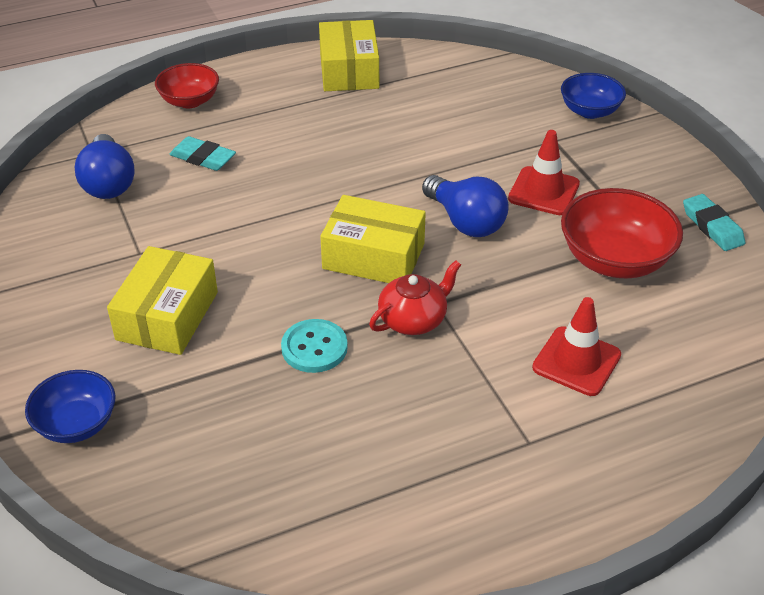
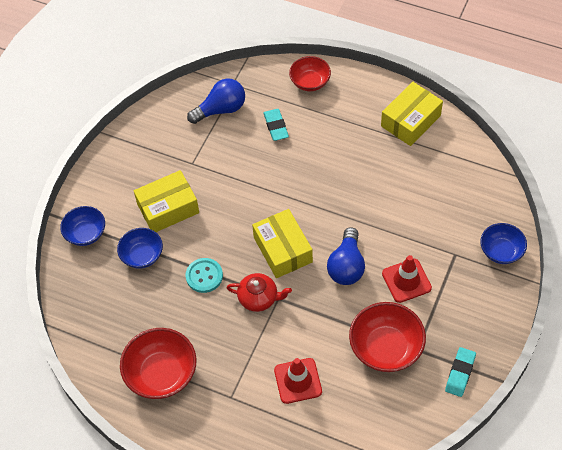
camera: 50 degrees right, 15 degrees up
(108, 183) = (221, 109): blue light bulb -> blue light bulb turned 150 degrees counterclockwise
(198, 388) = (142, 255): none -> blue bowl
(408, 493) = (161, 374): none -> red bowl

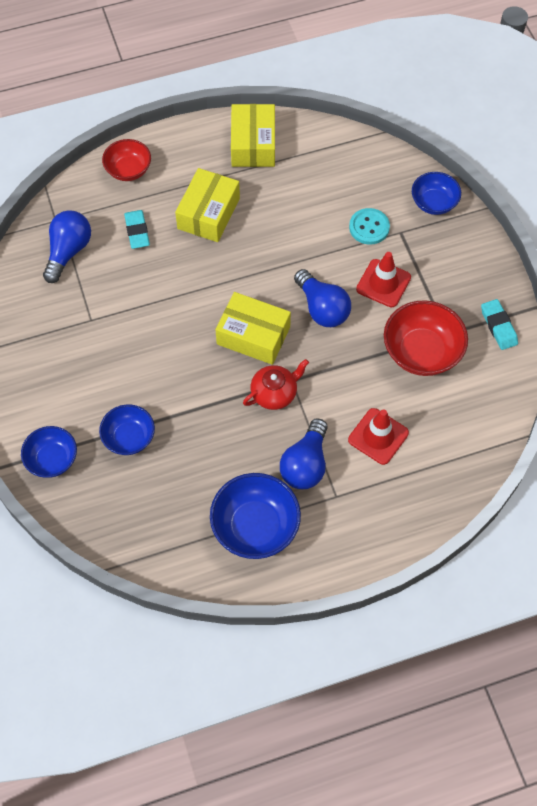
camera: 45 degrees left, 5 degrees up
(161, 374) = (255, 526): red bowl -> blue bowl
(168, 208) = (110, 377): yellow box -> yellow box (208, 213)
(204, 276) = (206, 411): turquoise button -> turquoise button (369, 227)
(232, 360) = (305, 464): none -> blue light bulb
(276, 126) = (137, 231): turquoise eraser -> turquoise eraser turned 45 degrees clockwise

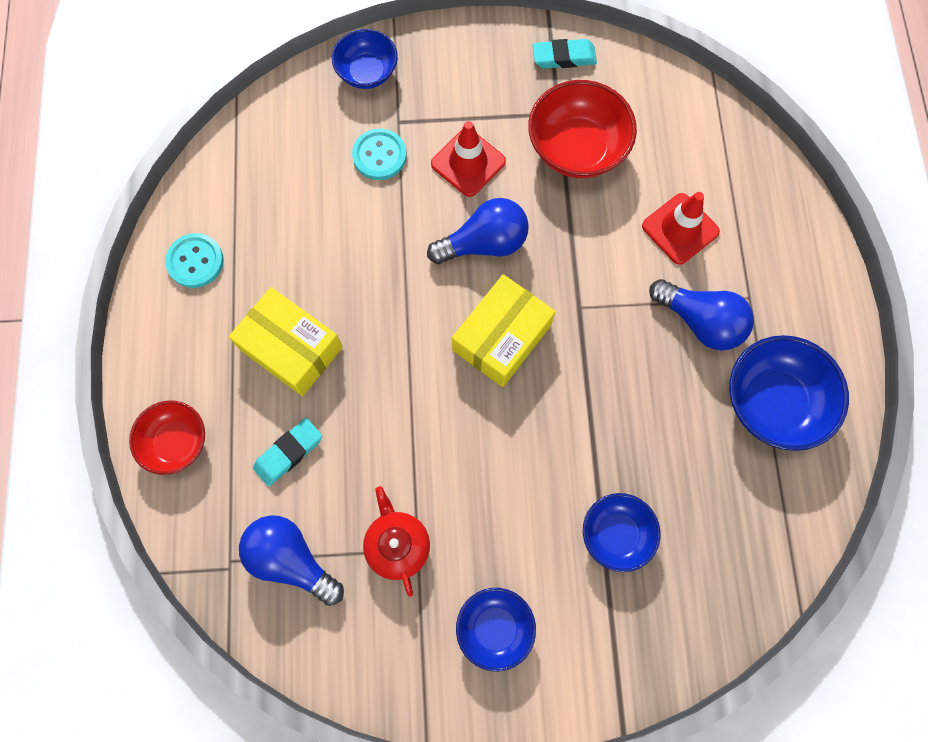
camera: 75 degrees left, 10 degrees up
(52, 459) = (626, 648): blue bowl -> blue bowl (494, 628)
(137, 231) = (289, 453): turquoise eraser -> turquoise eraser turned 45 degrees counterclockwise
(253, 144) = (195, 261): yellow box -> turquoise button
(274, 393) = (593, 332): red teapot -> red teapot (397, 545)

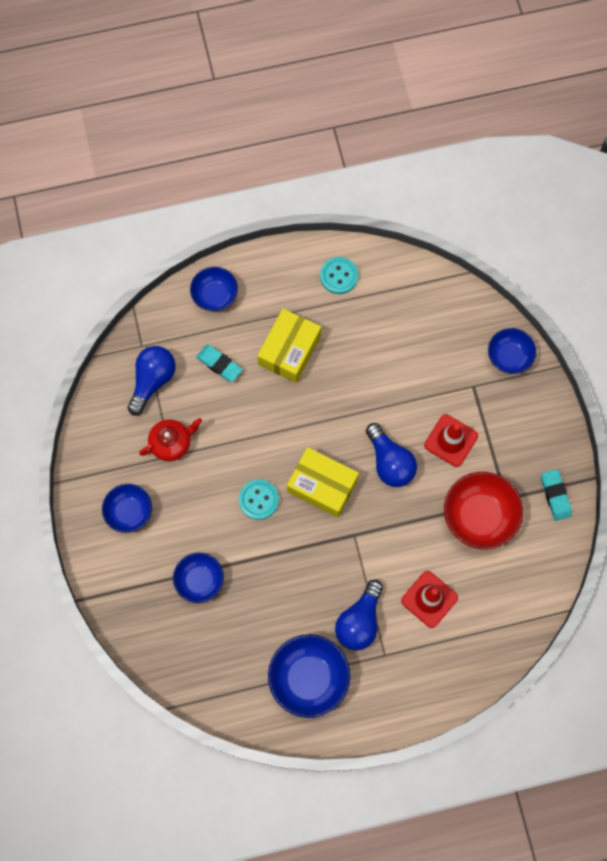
camera: 80 degrees right, 0 degrees up
(176, 442) = (215, 295): red bowl -> blue bowl
(379, 155) = (443, 378): turquoise button -> turquoise button (258, 500)

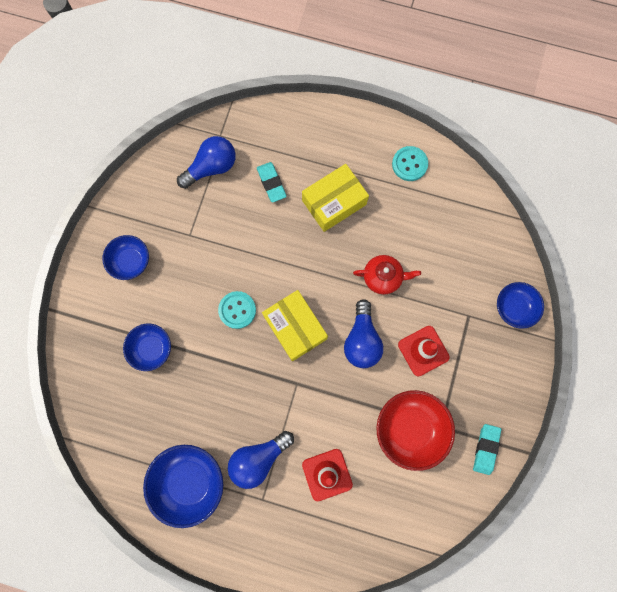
camera: 30 degrees right, 5 degrees up
(171, 443) = (196, 225): red teapot -> red teapot (383, 277)
(215, 295) = (301, 126): blue bowl -> none

